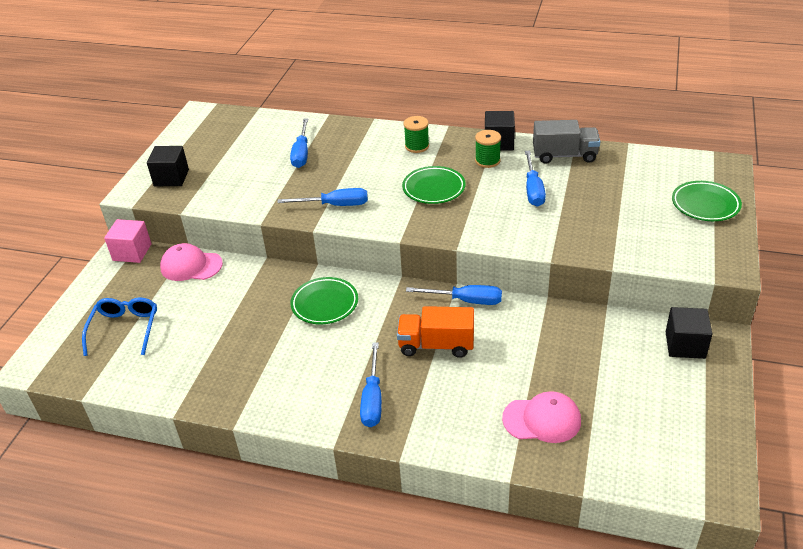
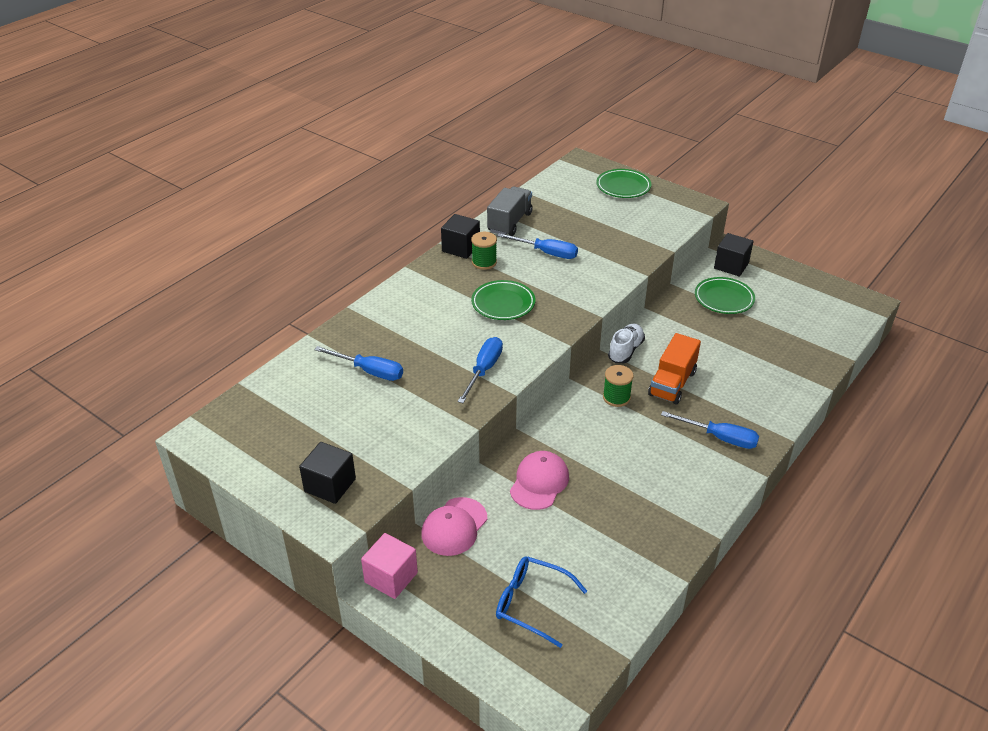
camera: 70 degrees left, 0 degrees up
(325, 304) = (580, 437): green plate -> green plate (724, 299)
(417, 146) = (424, 294): green spool -> green spool (616, 397)
(466, 300) = (625, 351): blue screwdriver -> white shoe
(542, 419) = (778, 354): pink cap -> pink cap (539, 482)

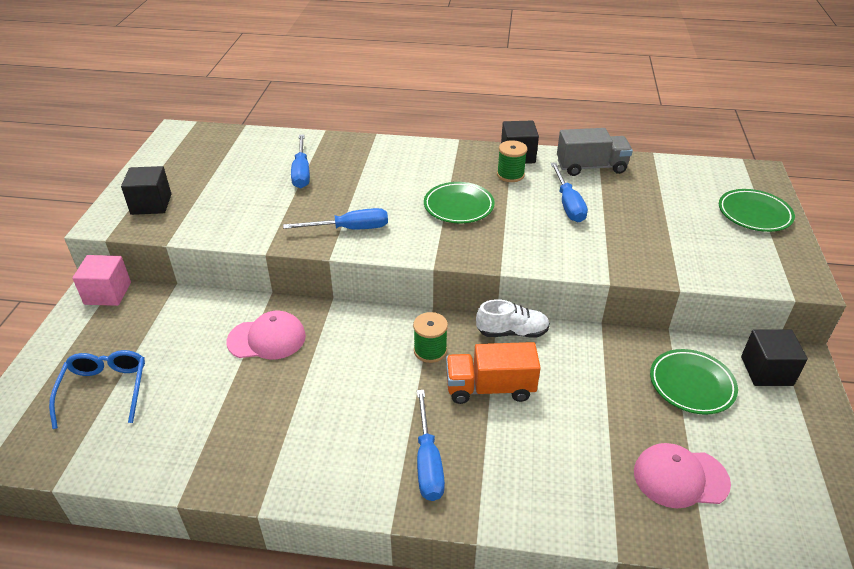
camera: 60 degrees right, 0 degrees up
(454, 527) = (182, 306): pink cap -> pink cap (680, 477)

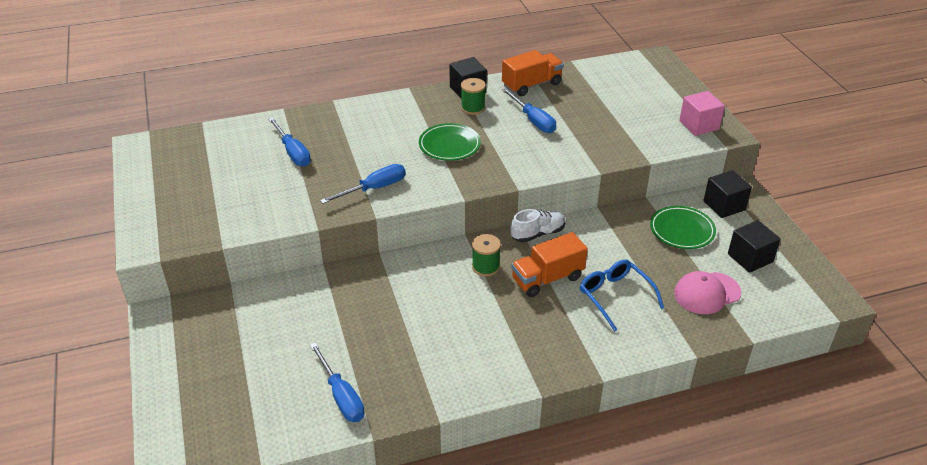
camera: 25 degrees left, 0 degrees up
(105, 390) = (240, 384): blue glasses -> blue glasses (615, 296)
(108, 293) = (172, 310): pink cube -> pink cube (699, 125)
(151, 204) = (175, 218): black cube -> black cube (750, 258)
(267, 339) = (348, 300): pink cap -> none
(428, 462) = (537, 343): blue screwdriver -> blue screwdriver (341, 396)
(591, 167) = (531, 85): grey truck -> orange truck
(754, 214) = (669, 92): green plate -> none

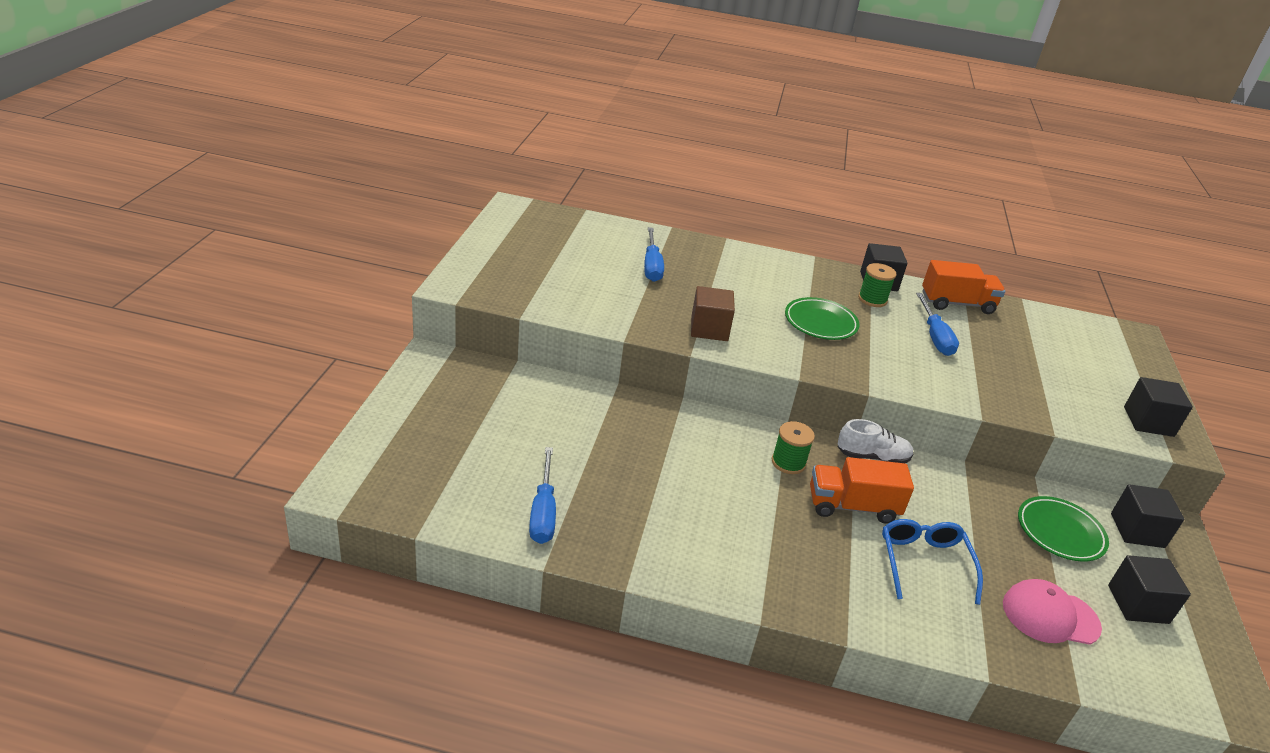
camera: 25 degrees right, 5 degrees down
(374, 188) = (709, 329): blue screwdriver -> brown cube
(699, 125) = (1148, 422): pink cube -> black cube

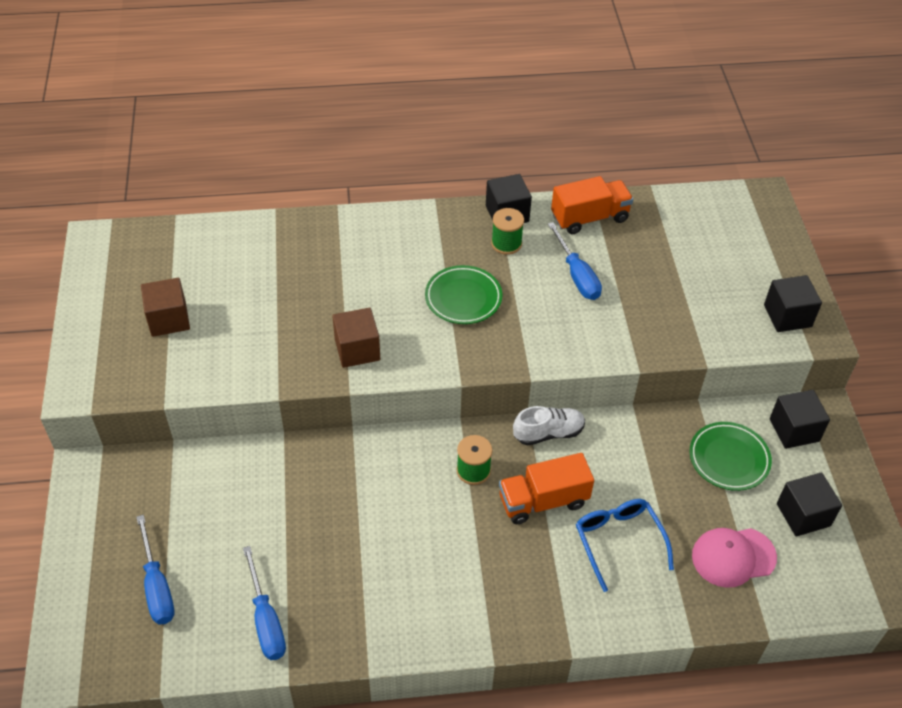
camera: 15 degrees left, 15 degrees up
(551, 266) = (168, 319): none -> brown cube
(652, 266) = (273, 279): blue screwdriver -> blue screwdriver (157, 586)

